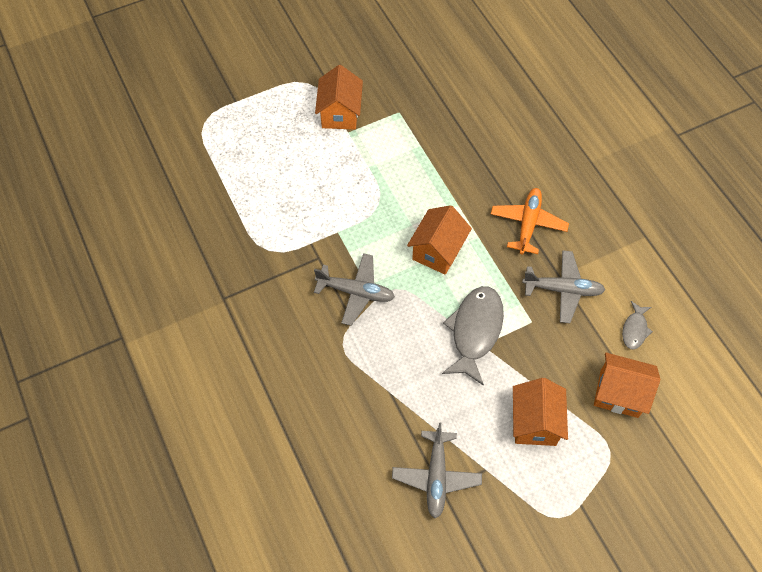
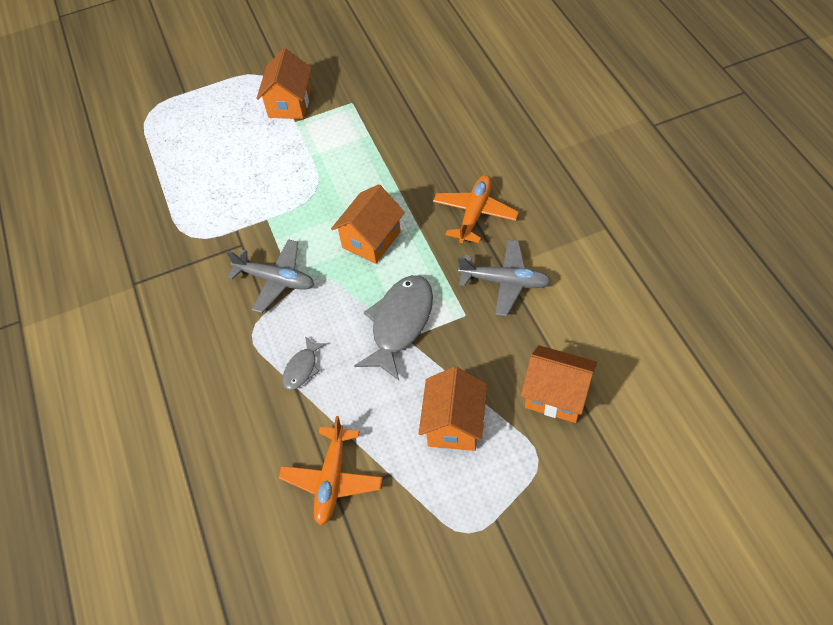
camera: 10 degrees right, 5 degrees down
(436, 476) = (332, 479): grey plane -> orange plane
(634, 329) = (582, 326): grey fish -> grey fish (302, 368)

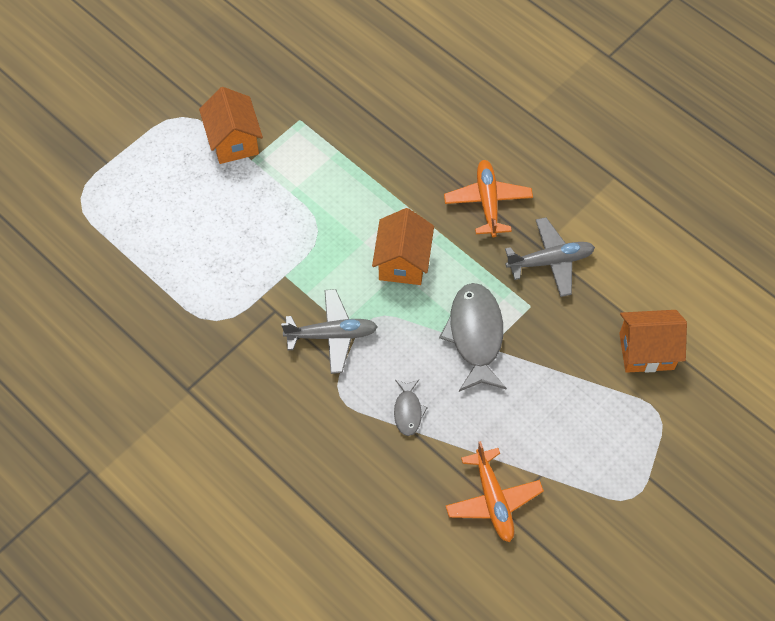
camera: 30 degrees left, 5 degrees up
(454, 424) = (573, 410): orange house -> none

